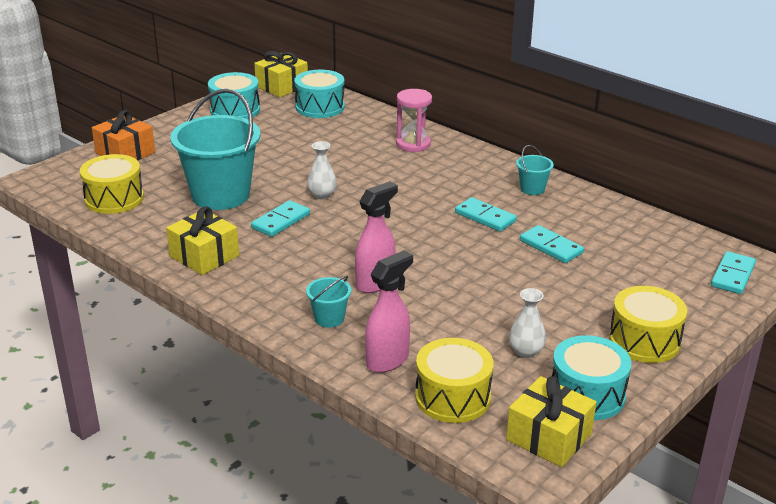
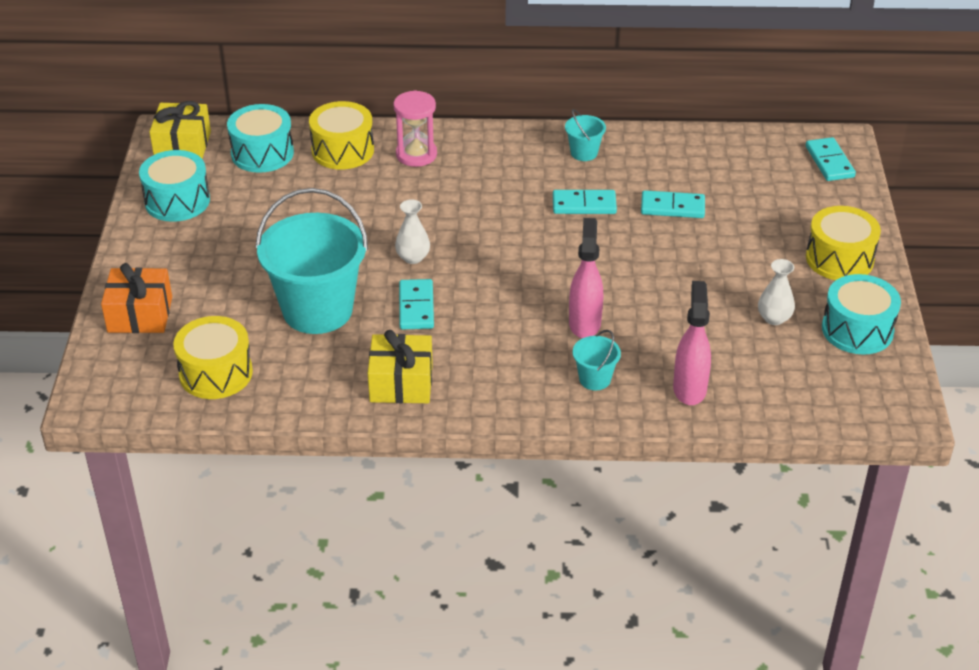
camera: 40 degrees left, 10 degrees up
(452, 397) = (775, 390): yellow drum -> yellow drum (342, 150)
(549, 437) = (874, 380): yellow gift -> none

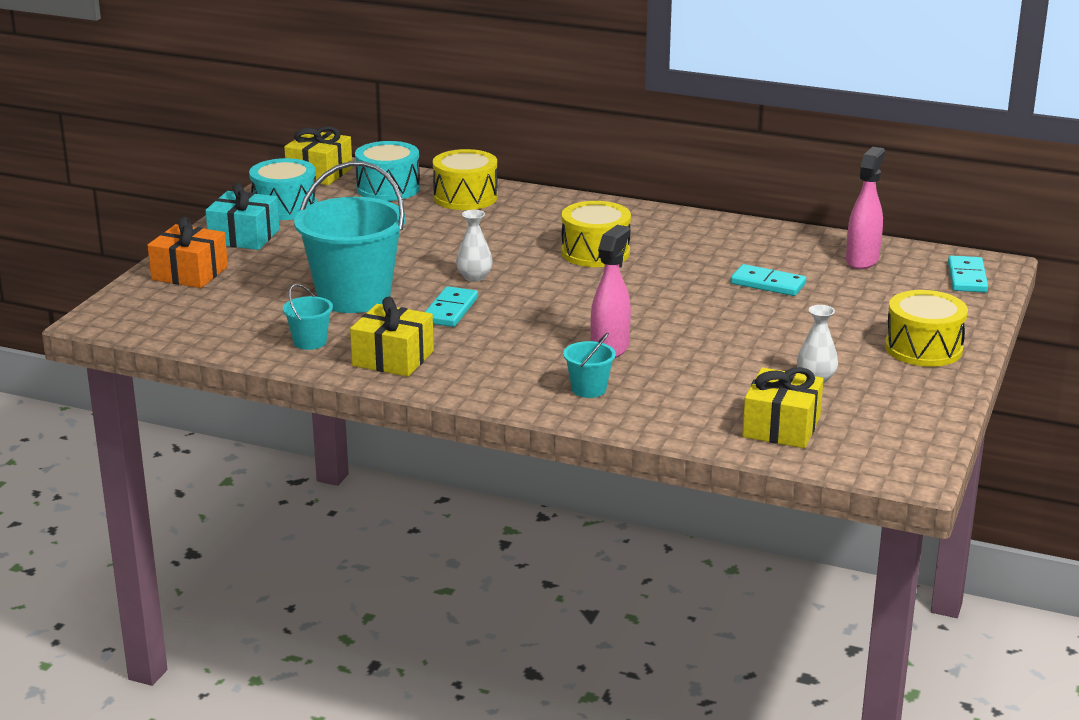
camera: 20 degrees right, 15 degrees down
(162, 252) = (244, 237): none -> turquoise gift
(216, 373) = (225, 322): yellow drum -> yellow drum (595, 252)
(416, 154) = (534, 210): pink hourglass -> none
(584, 153) = (704, 233): turquoise bucket -> turquoise bucket (310, 342)
(584, 205) = (676, 268): turquoise domino -> none
(689, 388) = (683, 413): pink spray bottle -> pink spray bottle (862, 260)
(777, 384) = (781, 427): none -> yellow gift
(857, 330) = (903, 403): turquoise drum -> none

